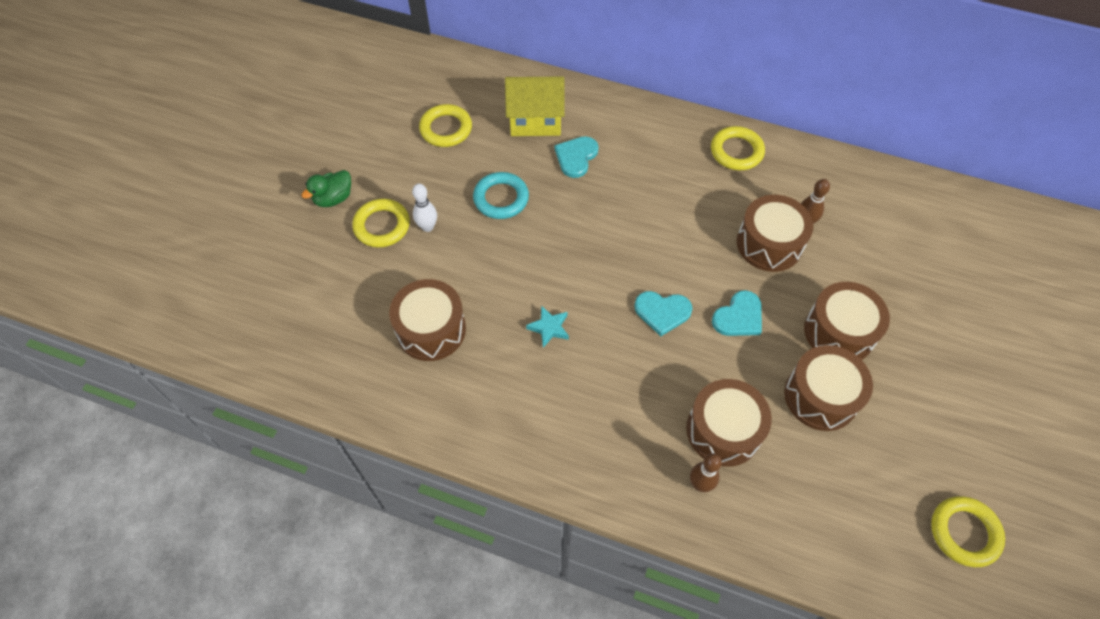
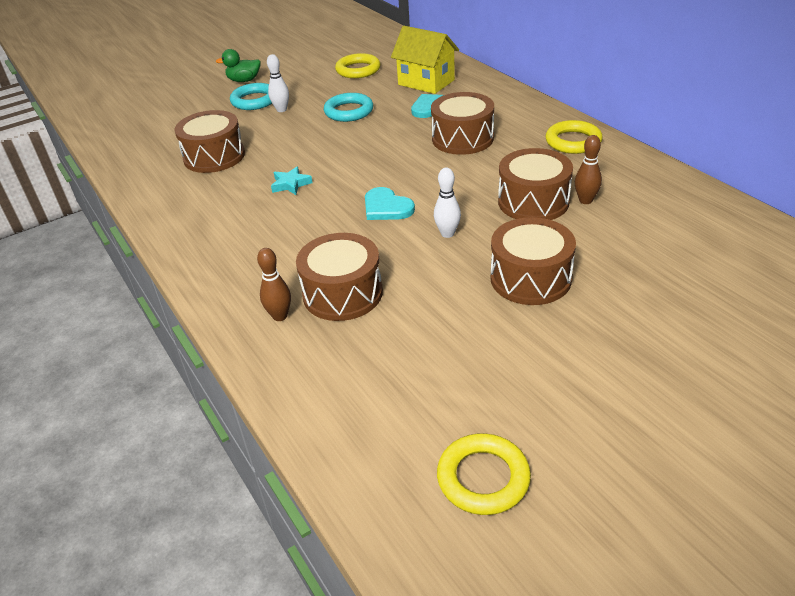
camera: 40 degrees right, 20 degrees down
(382, 226) = (254, 100): yellow ring -> turquoise ring
(739, 317) = (447, 233): turquoise heart -> white bowling pin
(821, 396) = (458, 311): brown drum -> brown drum (462, 139)

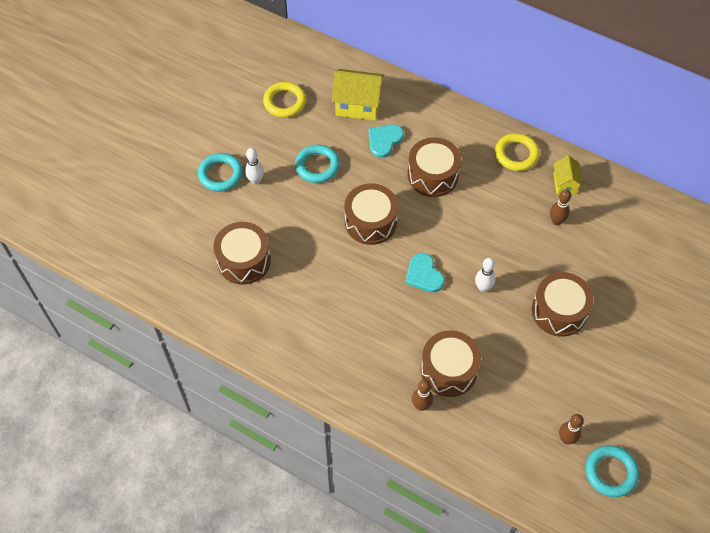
camera: 30 degrees left, 20 degrees up
(244, 80) = (187, 147): green duck -> none
(291, 184) = (334, 273): turquoise star -> none
(386, 207) = (424, 275): turquoise heart -> turquoise heart turned 45 degrees clockwise
(443, 413) = (566, 439): none -> brown bowling pin
(483, 478) = (610, 472): yellow ring -> turquoise ring
(533, 202) = (522, 234): brown drum -> brown drum (370, 222)
(618, 174) = (564, 184): none -> yellow house

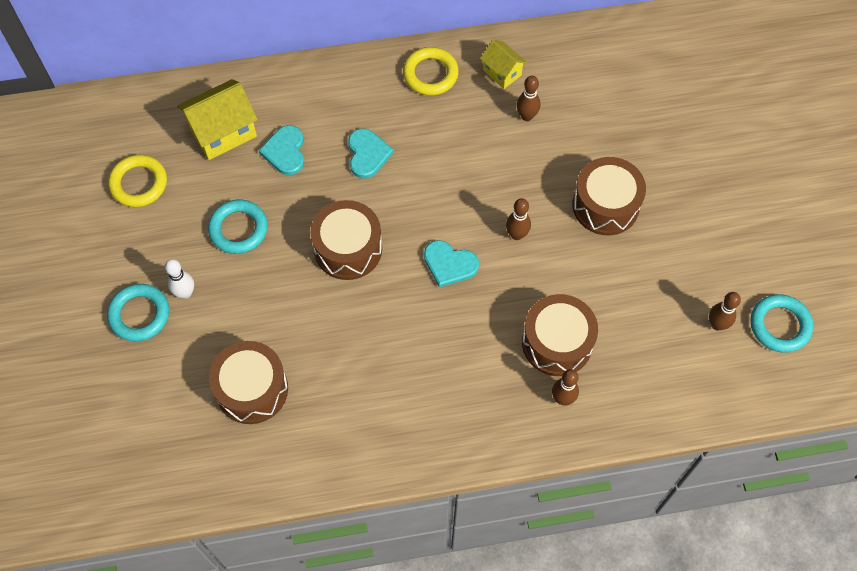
camera: 40 degrees left, 5 degrees up
(432, 175) = (367, 154): brown drum -> turquoise heart
(483, 287) = (516, 234): white bowling pin -> brown bowling pin

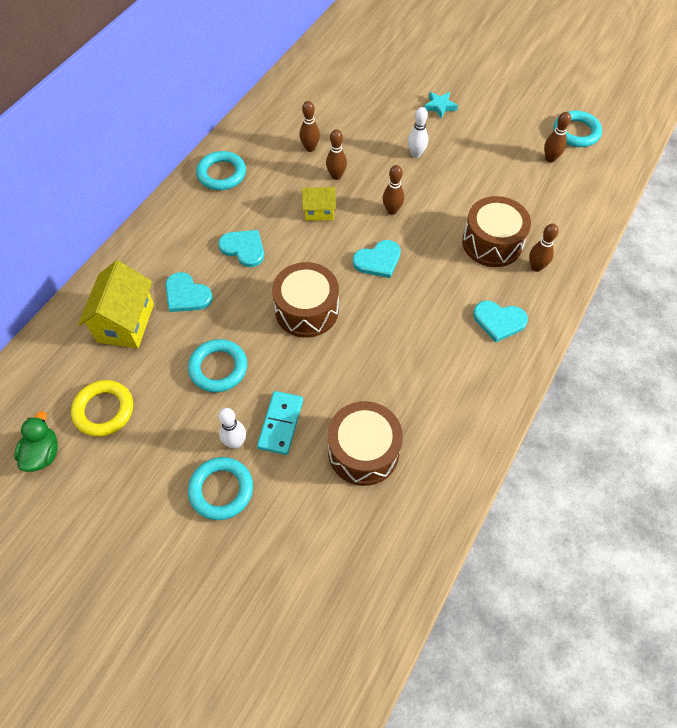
camera: 50 degrees left, 5 degrees down
(74, 175) = (43, 454): none -> green duck
(227, 311) = (280, 424): none -> turquoise domino
(430, 74) = (222, 174): yellow ring -> turquoise ring
(471, 406) = (499, 321): none -> turquoise heart
(502, 72) = (264, 138): yellow house -> yellow house (319, 211)
(514, 161) = (336, 176): none -> brown bowling pin
(605, 205) = (416, 154): brown drum -> white bowling pin
(689, 181) = (439, 106): none -> turquoise star

